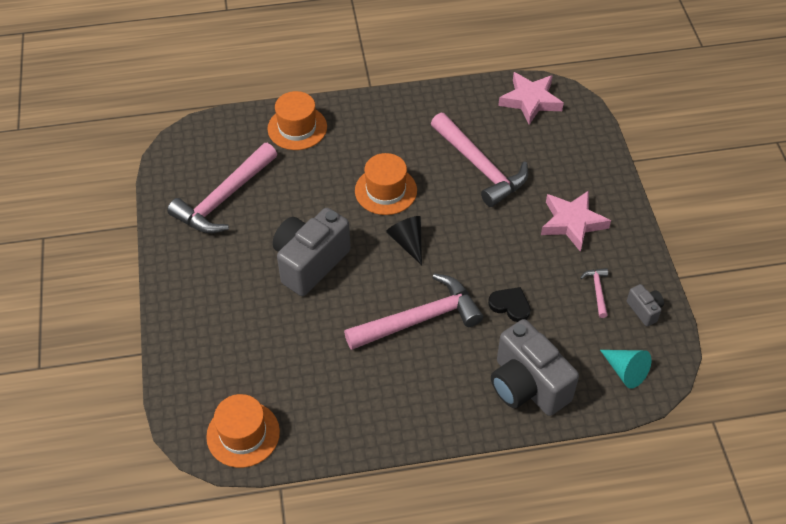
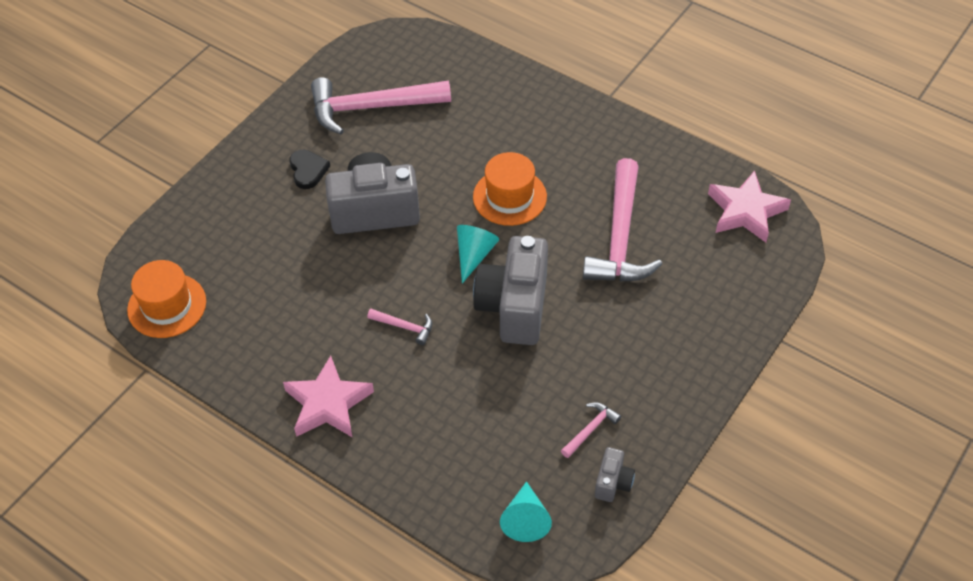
camera: 45 degrees right, 0 degrees up
(297, 128) = (500, 89): orange hat -> none
(408, 242) = (474, 255): black cone -> turquoise cone
(419, 319) = (404, 327): pink hammer -> pink hammer, size x0.43
(510, 305) = (495, 378): black heart -> black heart (308, 170)
(527, 385) = (424, 456): grey camera -> grey camera (514, 307)
(572, 223) = (644, 351): pink star -> pink star (328, 404)

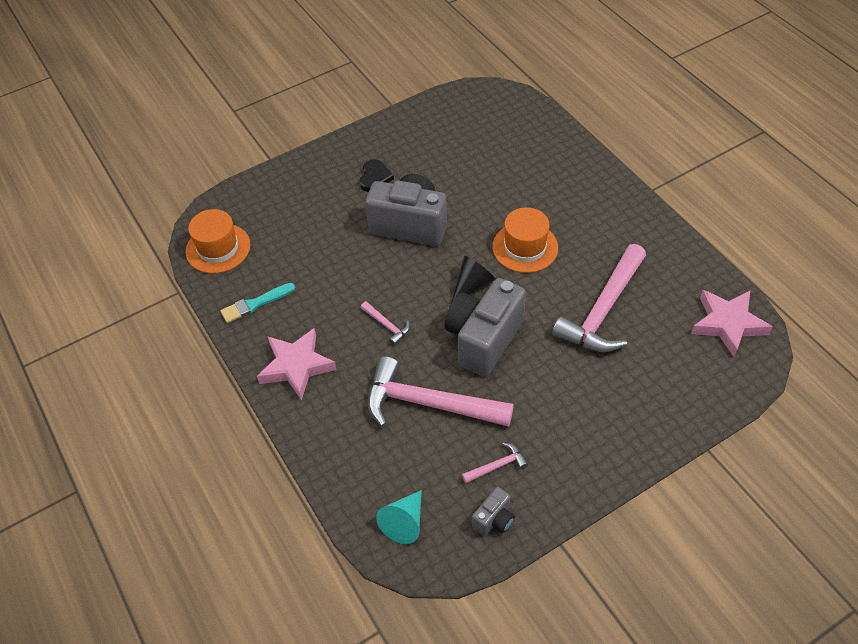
camera: 25 degrees right, 0 degrees up
(245, 352) = (255, 304): none -> turquoise brush
(372, 107) = (449, 143): pink hammer -> pink hammer (429, 403)
(474, 255) = (472, 286): turquoise cone -> black cone

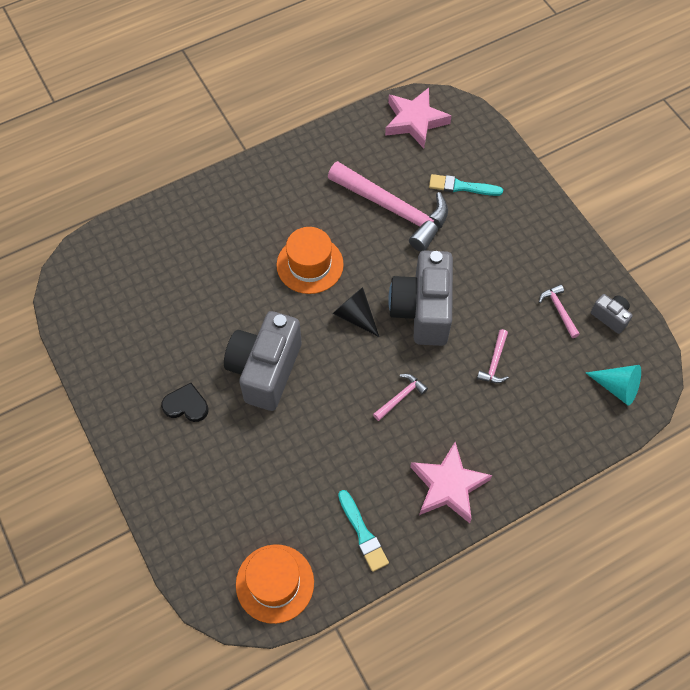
camera: 90 degrees left, 10 degrees up
(429, 403) = (494, 362): pink hammer -> pink hammer, size x0.43
(483, 339) = (422, 310): grey camera -> grey camera turned 60 degrees clockwise
(646, 370) = (461, 187): none -> turquoise brush

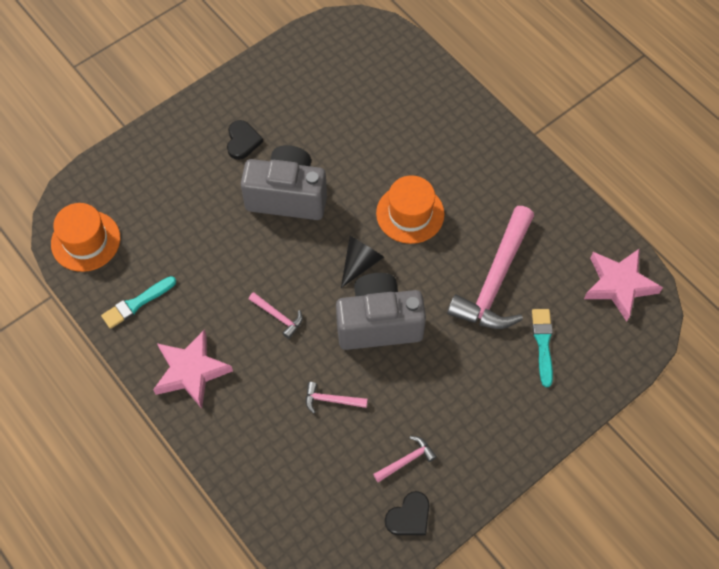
camera: 80 degrees right, 0 degrees up
(610, 317) = (409, 516): grey camera -> black heart
(617, 387) = (323, 528): turquoise cone -> none

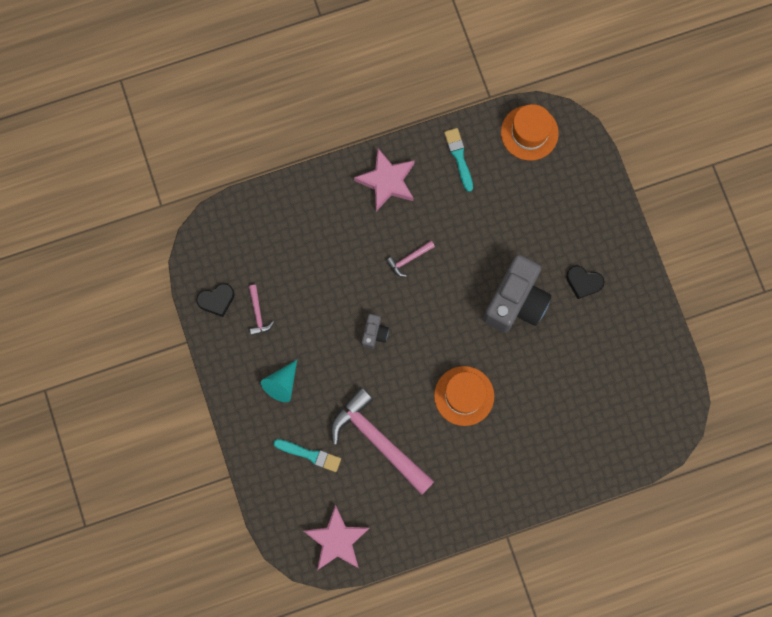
camera: 110 degrees right, 15 degrees up
(331, 400) = (325, 276): pink hammer -> none
(360, 263) = (432, 338): black cone -> none
(378, 323) = (374, 333): grey camera -> grey camera, size x0.45
(409, 516) = (216, 300): black heart -> black heart turned 90 degrees counterclockwise
(478, 402) = (282, 384): none -> turquoise cone

